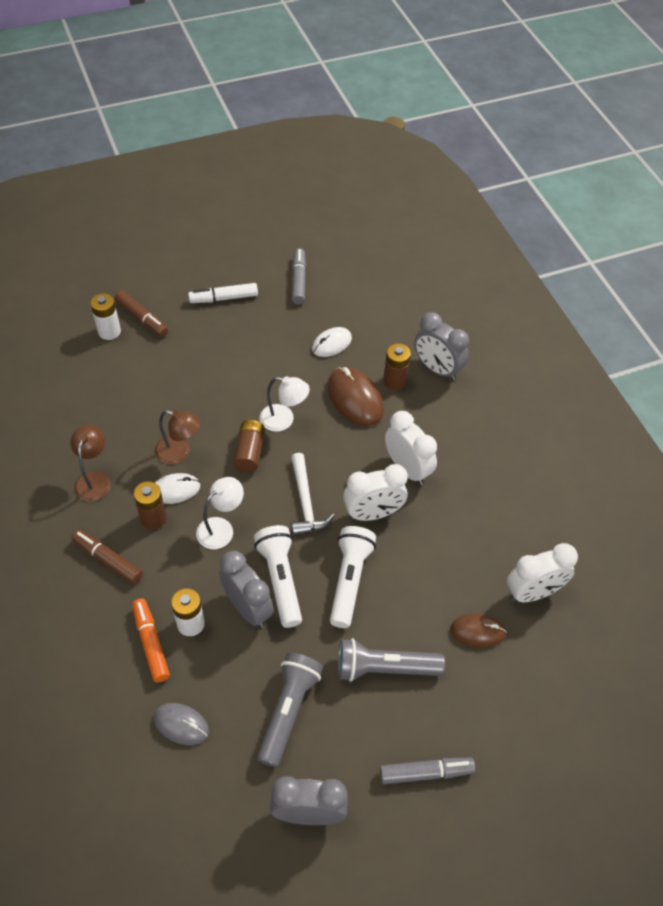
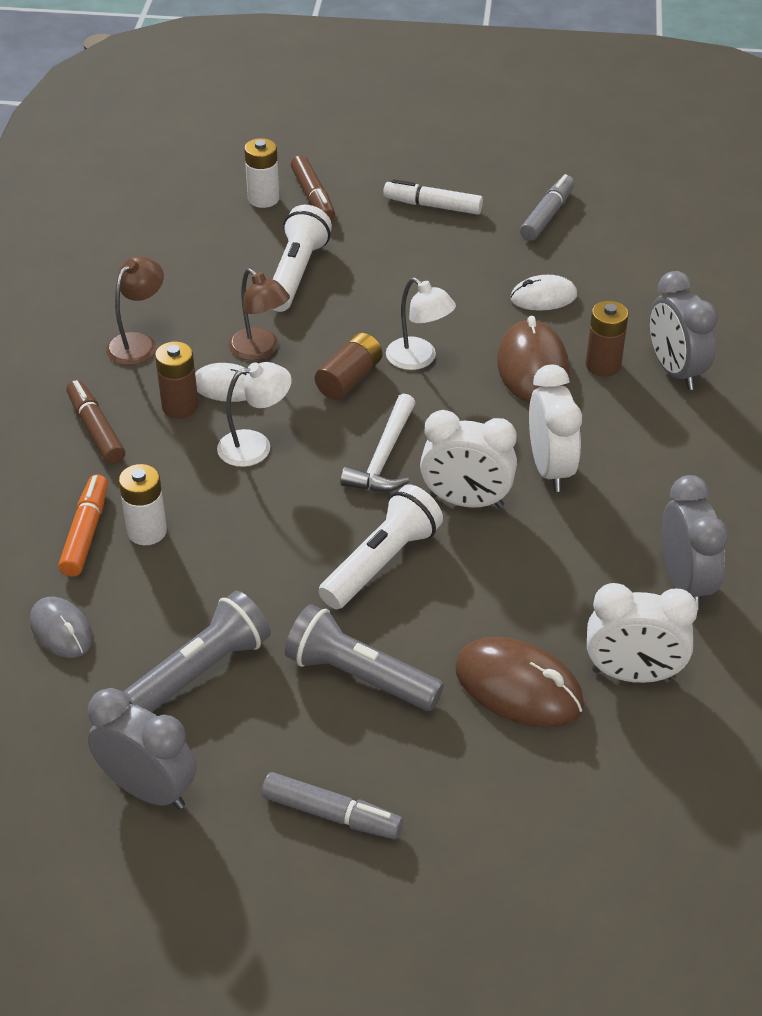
camera: 30 degrees right, 10 degrees down
(248, 608) = (229, 542): grey clock -> grey clock (685, 583)
(280, 580) = (291, 528): white flashlight -> white flashlight (296, 273)
(477, 631) = (518, 687): brown mouse -> brown mouse, size x1.59

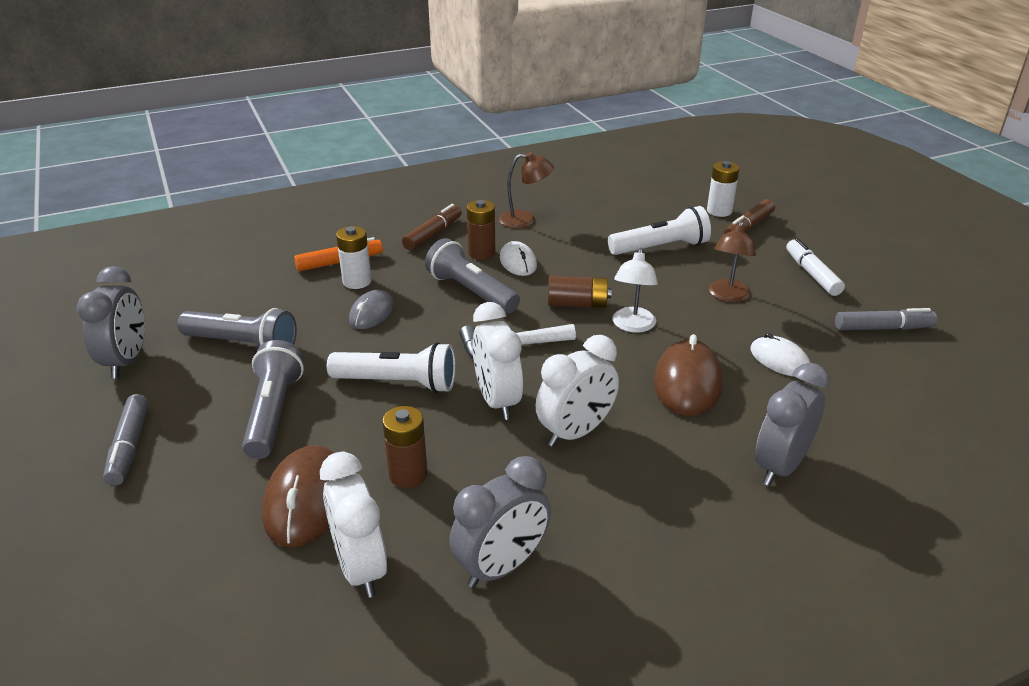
camera: 60 degrees right, 10 degrees down
(61, 630) = (250, 284): grey mouse -> grey mouse (371, 313)
(255, 446) = (471, 292): white lamp -> grey flashlight
(260, 350) = (567, 261): brown lamp -> brown lamp (728, 296)
(532, 367) = (687, 382): brown mouse -> brown mouse turned 45 degrees counterclockwise
(603, 365) = (735, 420): brown battery -> brown battery (408, 474)

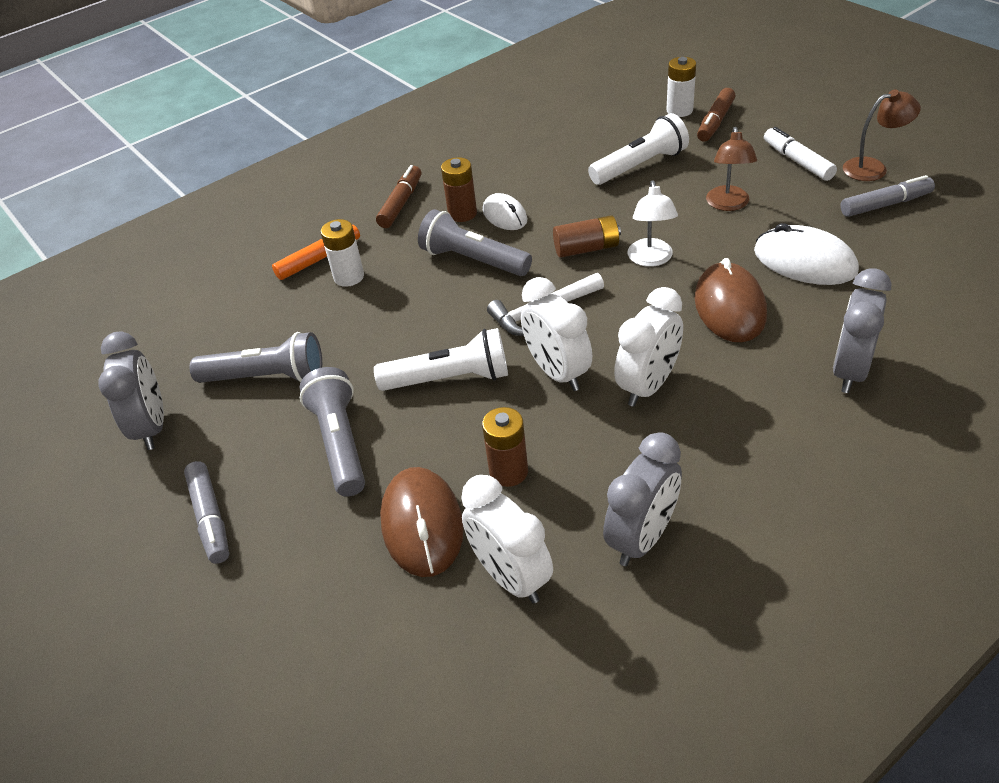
camera: 10 degrees left, 10 degrees up
(371, 313) = (383, 309): grey mouse -> none
(525, 220) = (489, 165): brown lamp -> brown lamp (873, 168)
(779, 360) = (804, 261): white mouse -> white mouse, size x1.59

